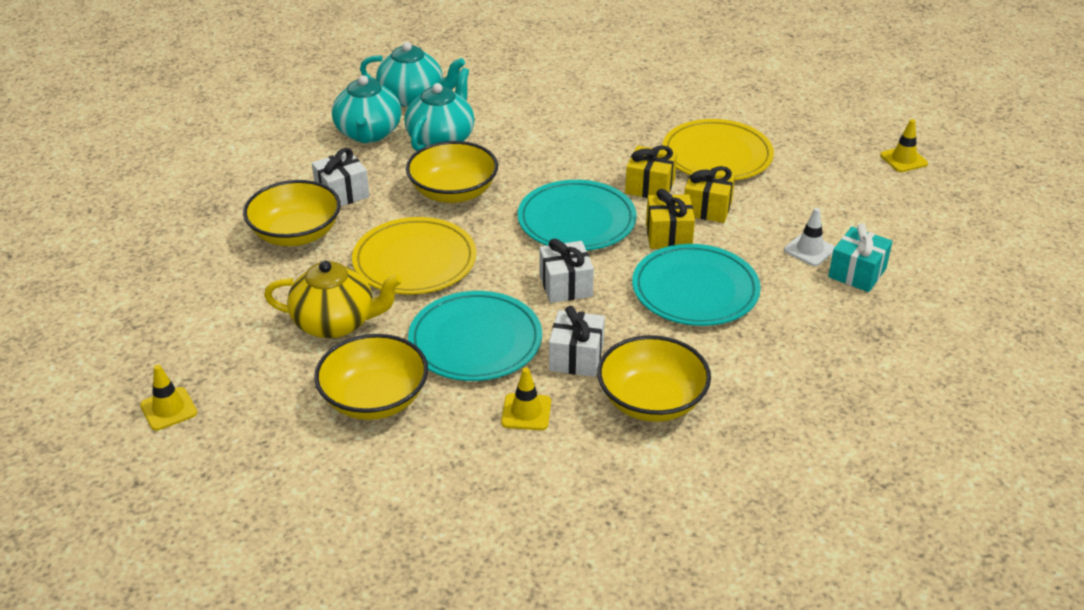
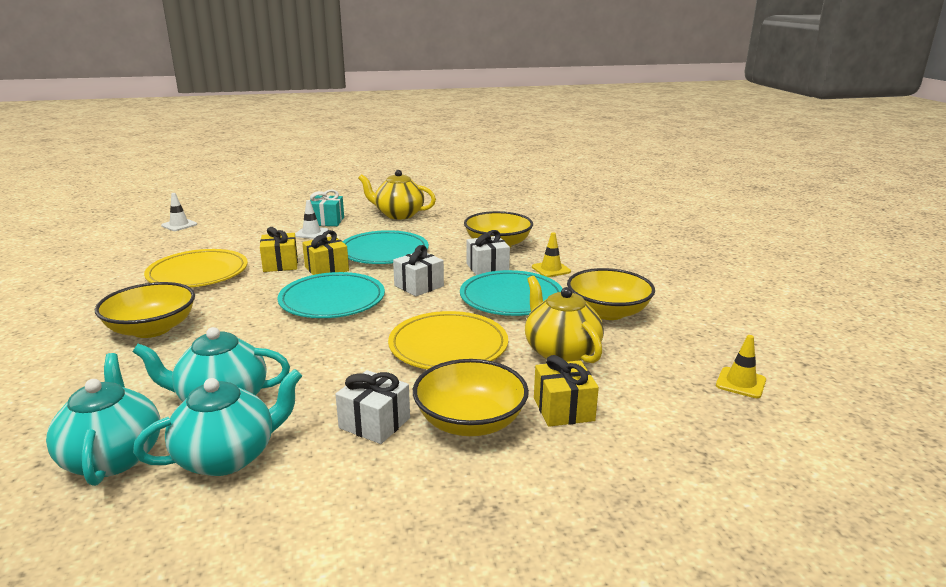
camera: 120 degrees left, 15 degrees down
(453, 192) = (326, 361): yellow bowl -> yellow bowl (152, 329)
(650, 186) = (261, 286): yellow gift -> yellow gift (563, 409)
(854, 348) = (398, 214): none -> yellow teapot
(903, 159) = (179, 225): yellow traffic cone -> white traffic cone

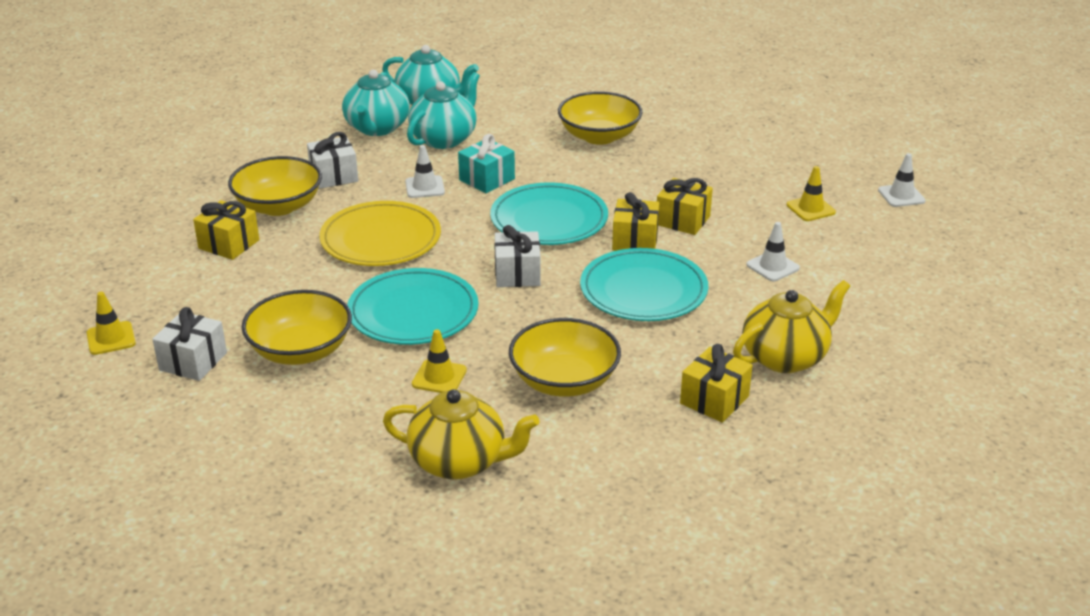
camera: 130 degrees right, 10 degrees up
(198, 273) = (710, 175): yellow plate -> none
(222, 239) = (810, 209): none -> yellow traffic cone
(326, 221) = (814, 291): turquoise gift -> turquoise gift (487, 179)
(339, 365) = (425, 187): none -> white traffic cone
(455, 218) = (714, 400): none -> yellow gift
(487, 268) = (505, 336): white gift -> white gift (193, 361)
(560, 352) = (288, 284): yellow teapot -> yellow teapot (460, 461)

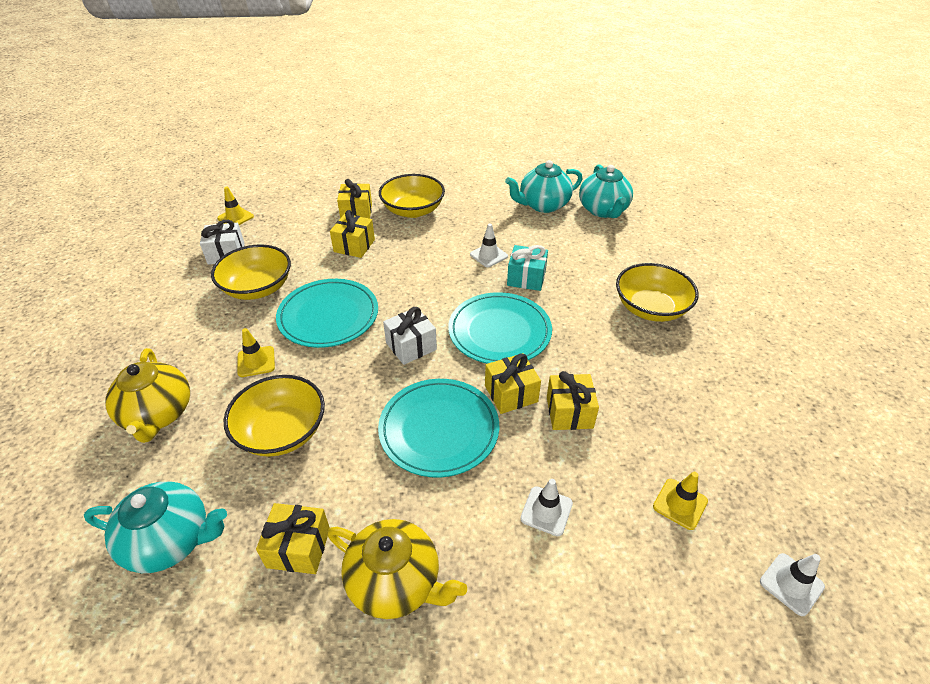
camera: 60 degrees right, 10 degrees up
(300, 263) = (354, 246): none -> yellow gift
(334, 176) = (466, 214): white gift -> none
(381, 239) = (407, 265): yellow plate -> none
(444, 139) = (560, 237): turquoise teapot -> turquoise teapot (170, 540)

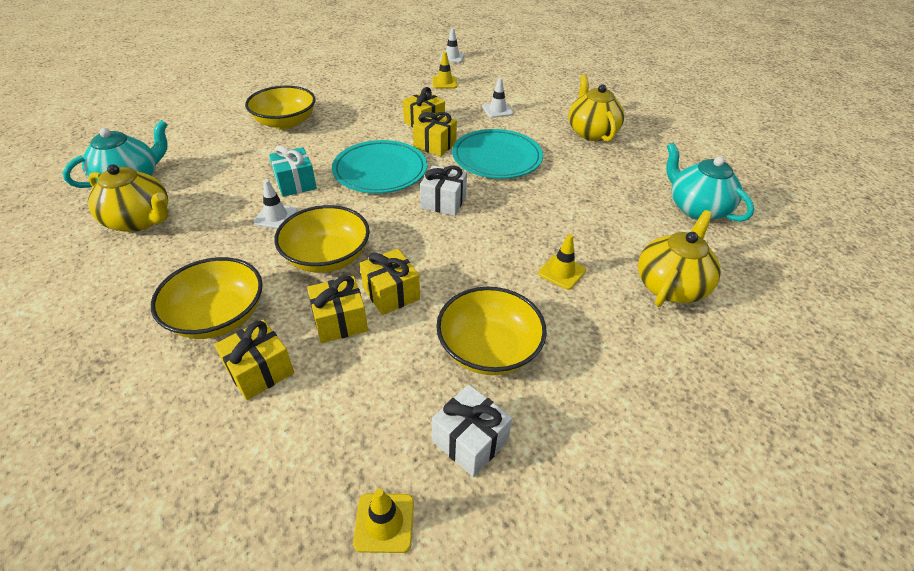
camera: 130 degrees left, 0 degrees up
(281, 432) = (587, 215): yellow bowl -> yellow bowl (327, 257)
(298, 547) = (625, 165): yellow gift -> yellow gift (391, 293)
(328, 316) = (465, 266): turquoise plate -> none
(543, 205) = (140, 220): turquoise teapot -> yellow teapot

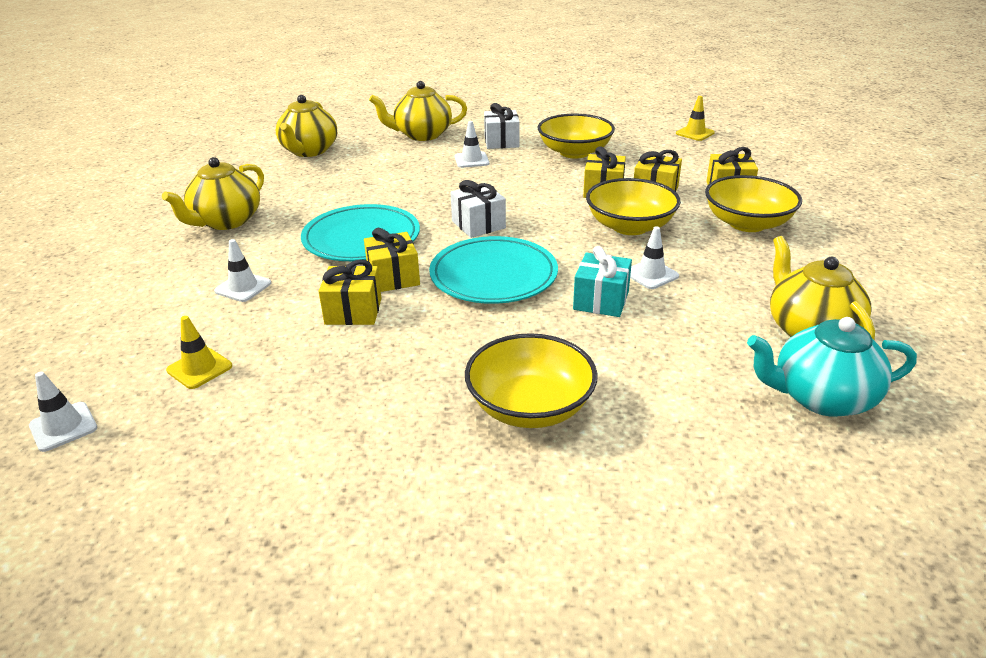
camera: 135 degrees left, 10 degrees down
(470, 441) = (628, 135): white gift -> white gift (501, 142)
(562, 272) = (471, 160): yellow traffic cone -> white traffic cone
(696, 208) = (309, 151): turquoise teapot -> yellow teapot

